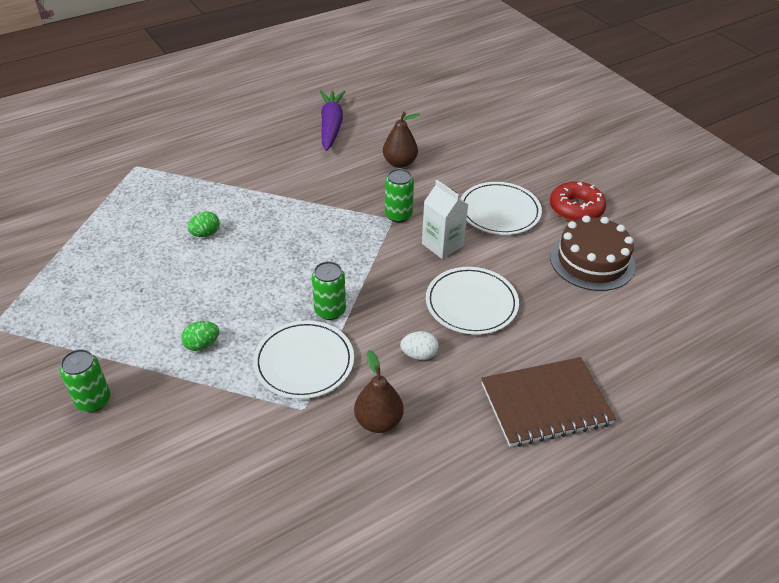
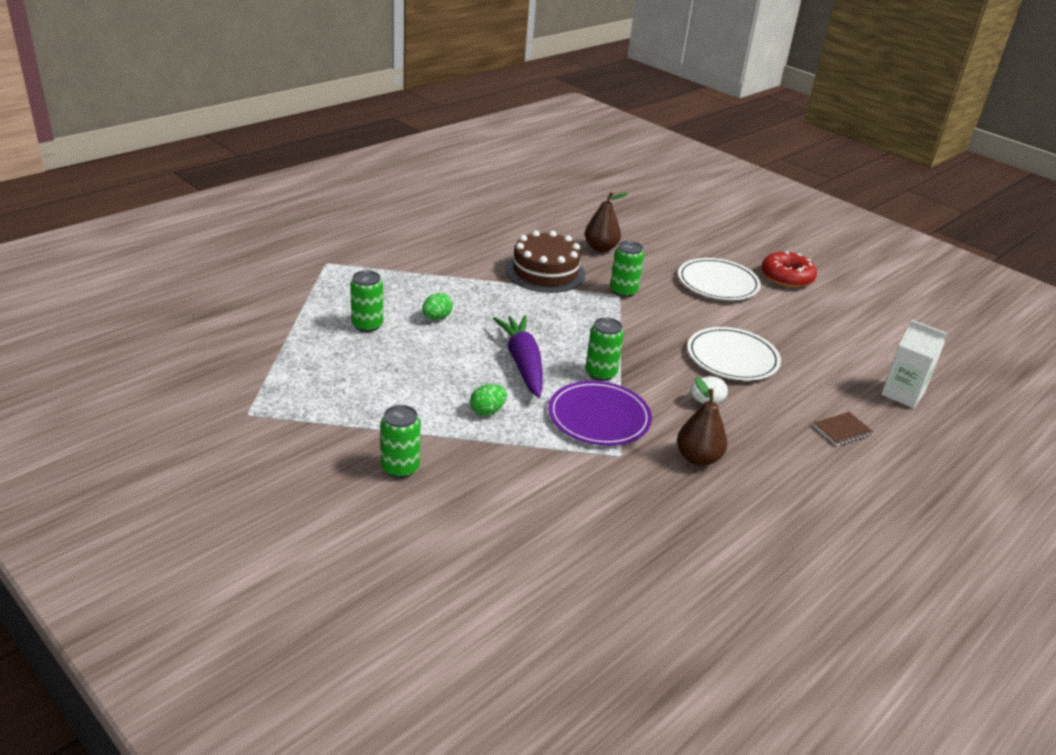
camera: 15 degrees left, 10 degrees down
(139, 237) = (367, 325): none -> green can
(304, 362) = (599, 417): white plate -> purple plate
(331, 126) = (515, 220): purple carrot -> purple carrot (523, 363)
(442, 245) = (679, 313): white carton -> white carton (902, 394)
(545, 404) = (842, 430): brown notebook -> brown notebook, size x0.45
(592, 261) = (823, 317): brown cake -> brown cake (545, 272)

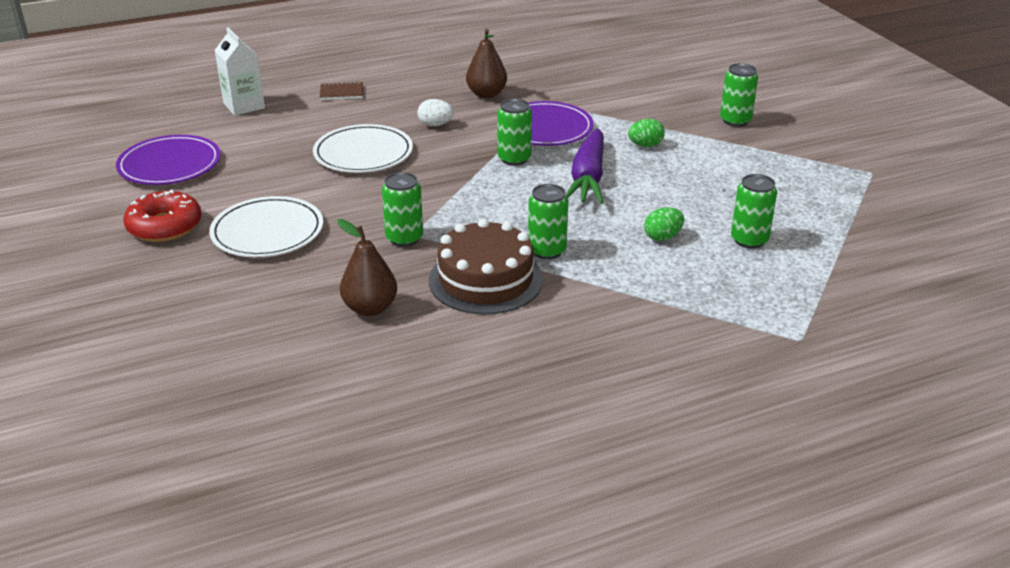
camera: 155 degrees left, 0 degrees up
(517, 296) = (547, 250): none -> green can
(860, 322) = (169, 164): none -> purple plate

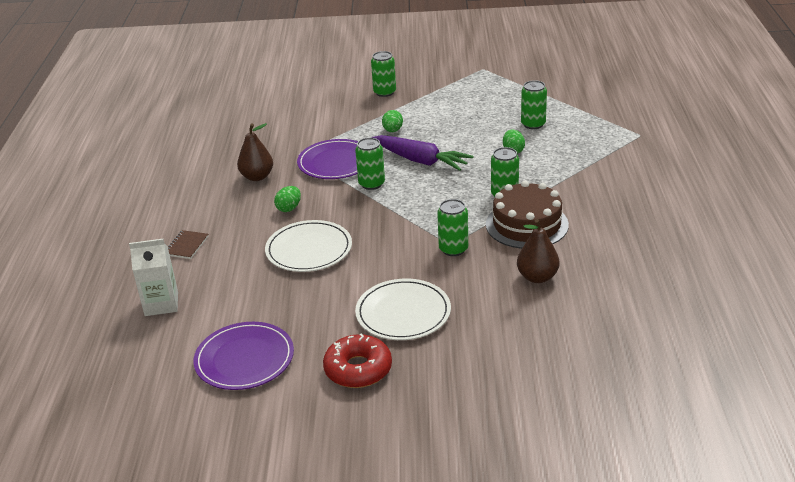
camera: 65 degrees left, 0 degrees up
(435, 125) = (289, 208): white egg -> green egg

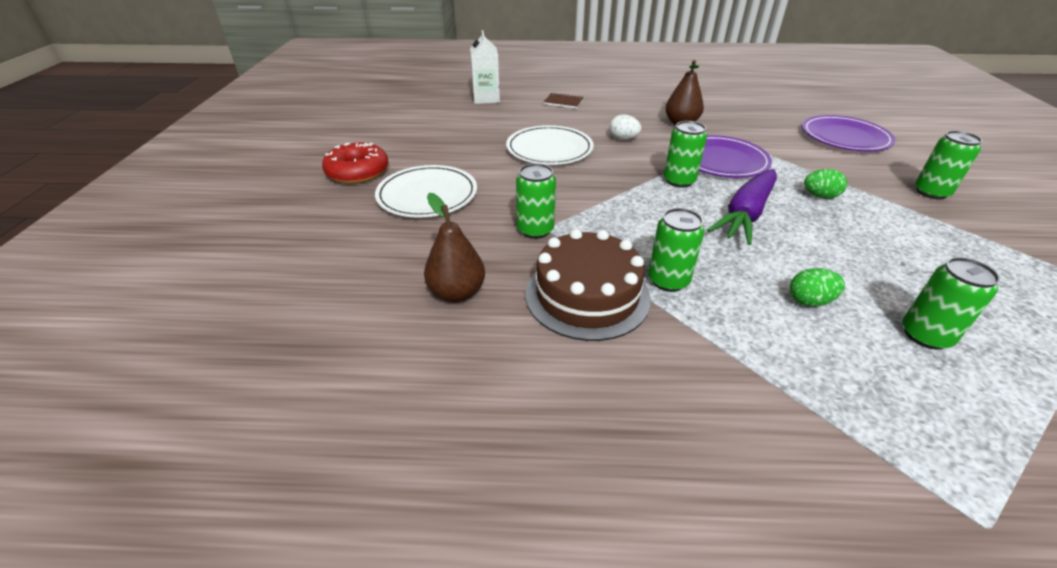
camera: 90 degrees right, 5 degrees up
(244, 359) = (402, 128): purple plate -> purple plate (845, 137)
(289, 208) = (623, 139): green egg -> white egg

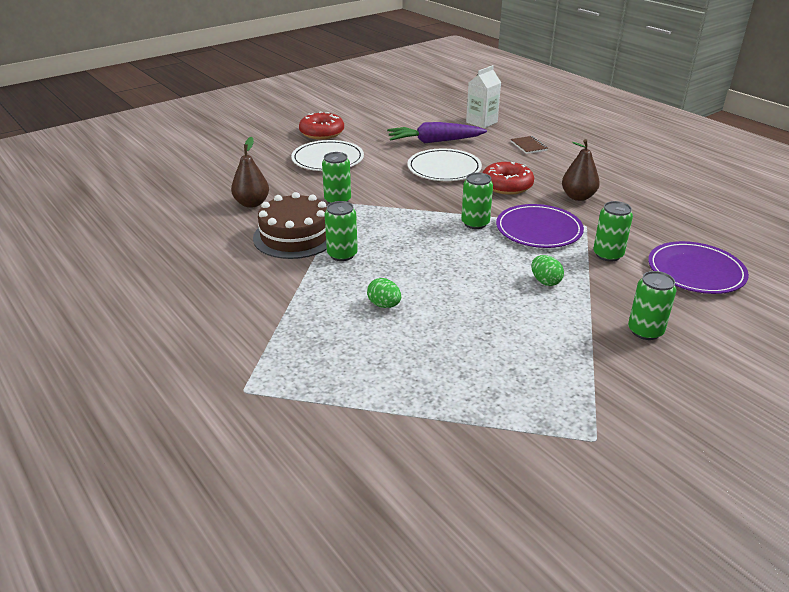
camera: 50 degrees right, 5 degrees down
(623, 139) = (507, 185): white egg -> red donut
(746, 214) = (465, 259): purple carrot -> purple carrot (435, 141)
(925, 335) = (400, 353): green can -> green can (608, 255)

